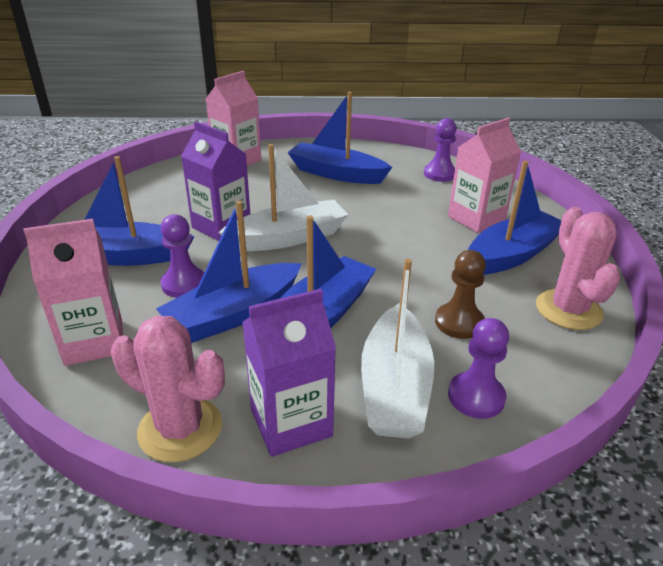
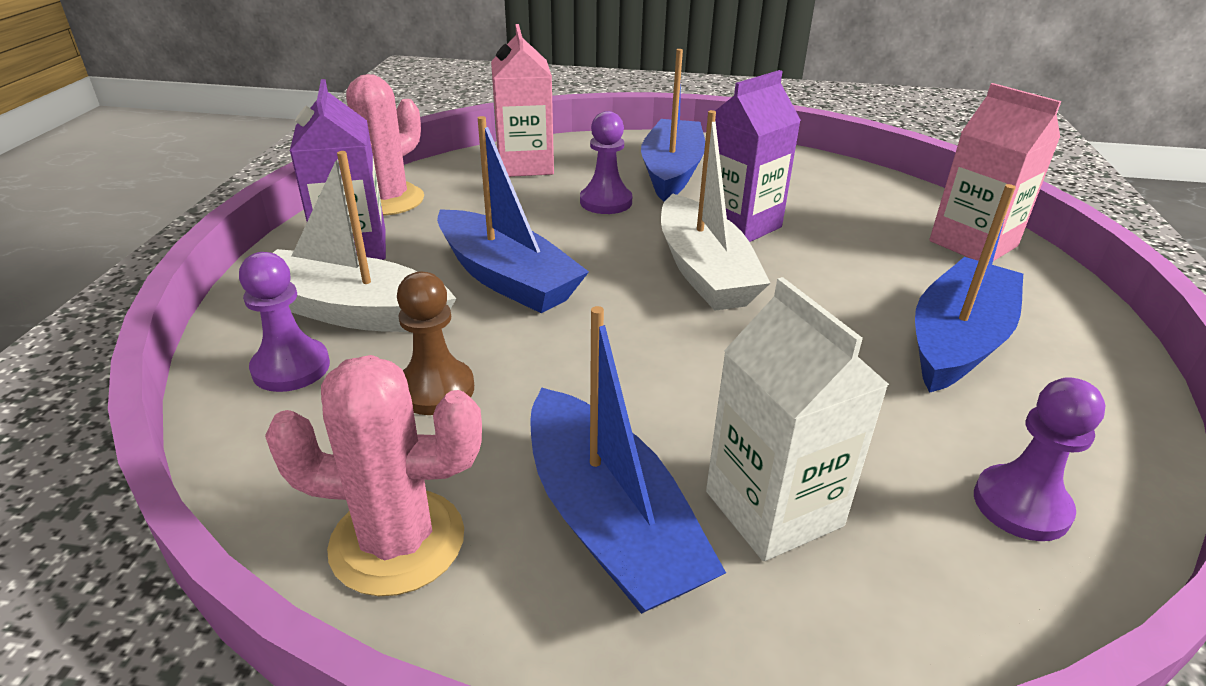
camera: 100 degrees right, 0 degrees up
(234, 314) = (536, 227): blue boat -> none
(476, 219) = (773, 508): pink carton -> white carton

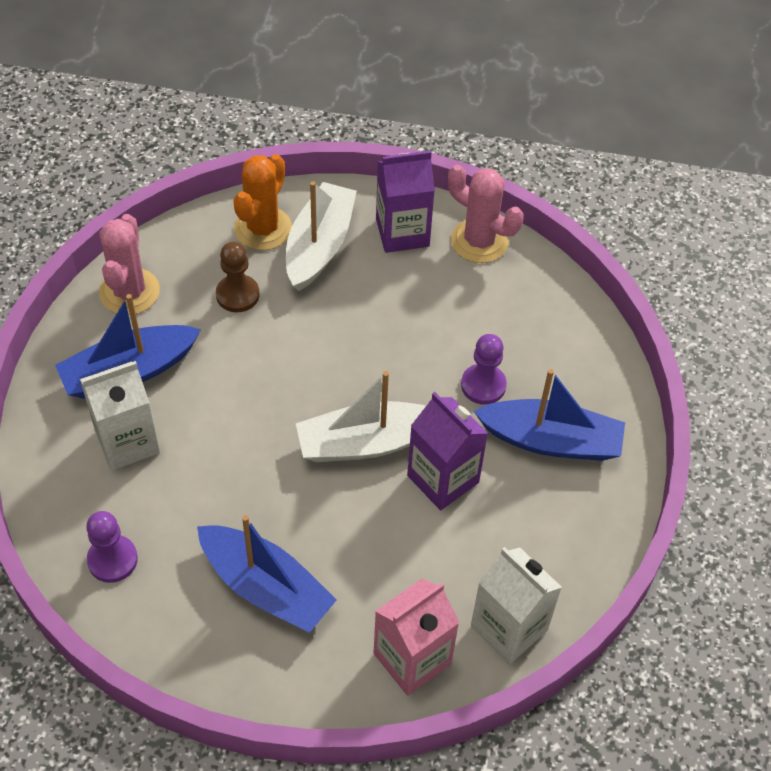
camera: 90 degrees right, 20 degrees up
(291, 368) = (263, 228): purple pawn -> orange cactus
(507, 278) = (358, 322): blue boat -> none
(525, 165) = (556, 327): pink carton -> none
(899, 196) = (509, 628): none -> white carton

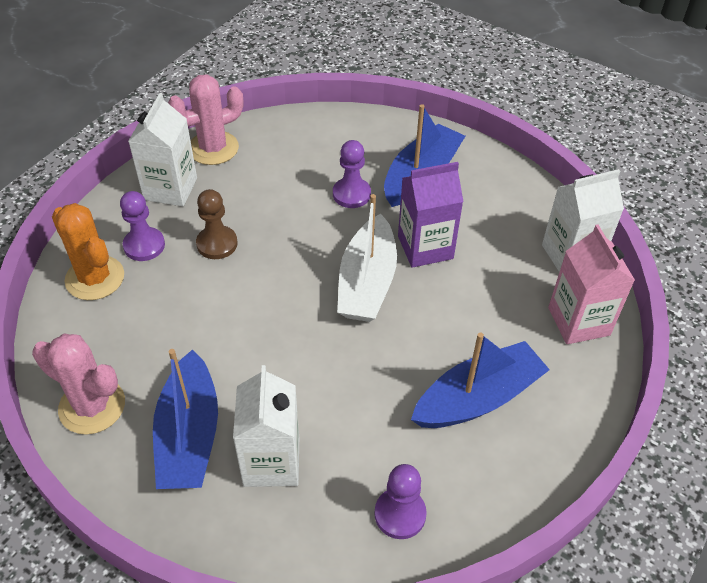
camera: 65 degrees left, 5 degrees down
(237, 295) = (157, 320): brown pawn -> brown pawn (217, 244)
(319, 246) = (144, 245): white boat -> purple pawn
(402, 232) = (170, 189): purple carton -> white carton

